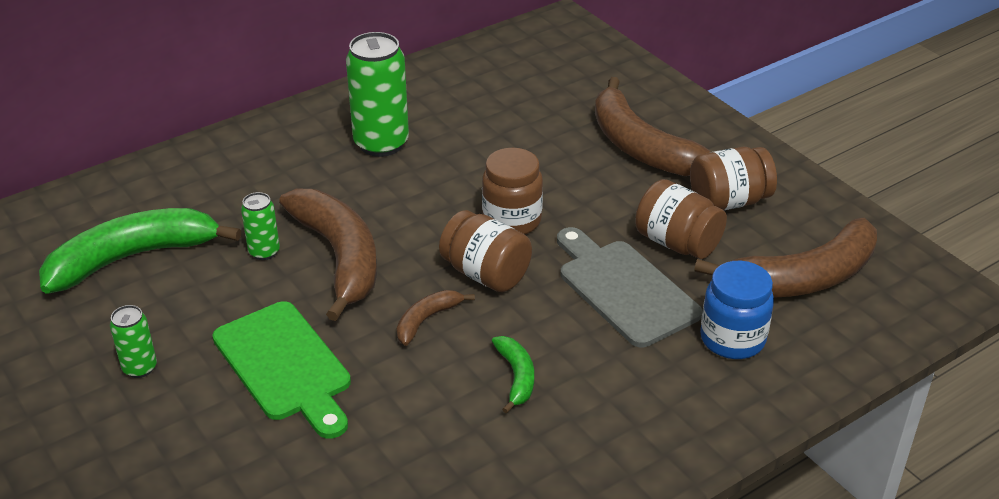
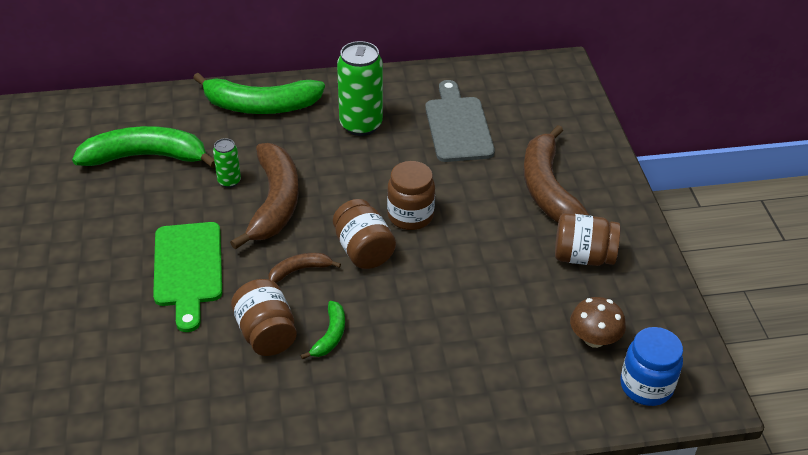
camera: 25 degrees right, 5 degrees up
(140, 368) = (101, 236): green can -> none
(242, 158) = (261, 106): none -> green banana
(624, 289) = (452, 298): grey cutting board -> grey cutting board (458, 126)
(677, 243) = (518, 276): brown jar -> brown jar (266, 333)
(732, 339) = (503, 366): blue jar -> blue jar (646, 386)
(802, 278) = (594, 339): brown banana -> brown mushroom

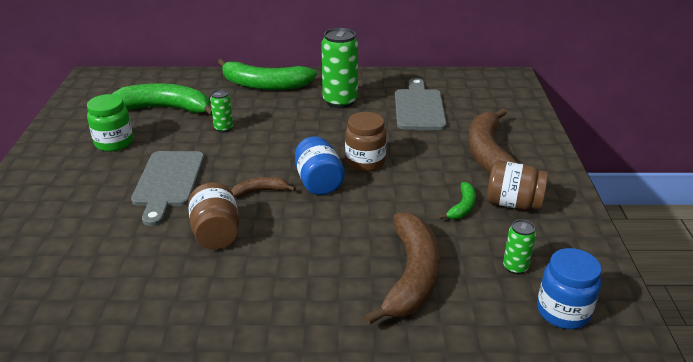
camera: 10 degrees right, 10 degrees down
(101, 217) = (114, 143): none -> green jar
(188, 269) = (168, 182): green cutting board -> grey cutting board
(274, 202) = (255, 144): brown banana -> brown banana (411, 276)
(330, 335) = (271, 240): green banana -> green banana (462, 207)
(363, 250) = (319, 182): brown jar -> blue jar
(594, 339) = (515, 267): brown mushroom -> green can

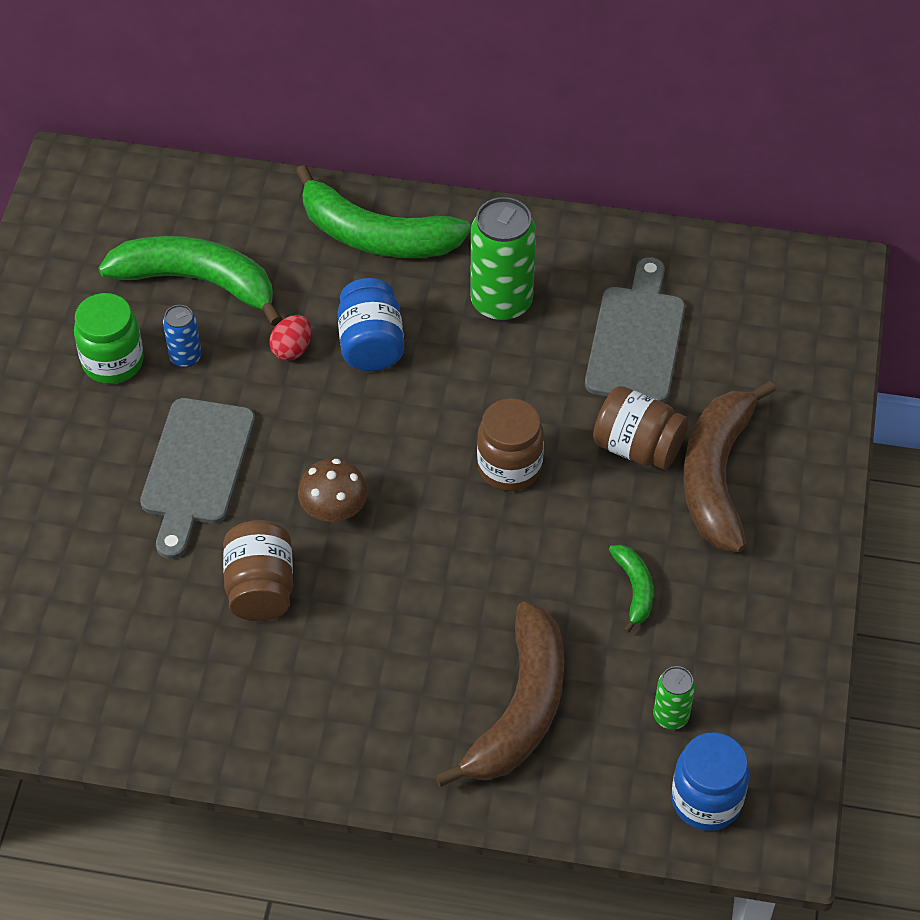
camera: 10 degrees right, 20 degrees up
(159, 137) = (185, 357): none -> blue can
(223, 128) = (292, 349): green can -> red egg
(260, 191) = (334, 510): brown banana -> brown mushroom
(319, 182) = (427, 503): blue jar -> blue jar (371, 344)
(462, 207) = (634, 589): green banana -> green banana turned 45 degrees counterclockwise
(513, 203) = (715, 593): brown jar -> brown jar (637, 447)

